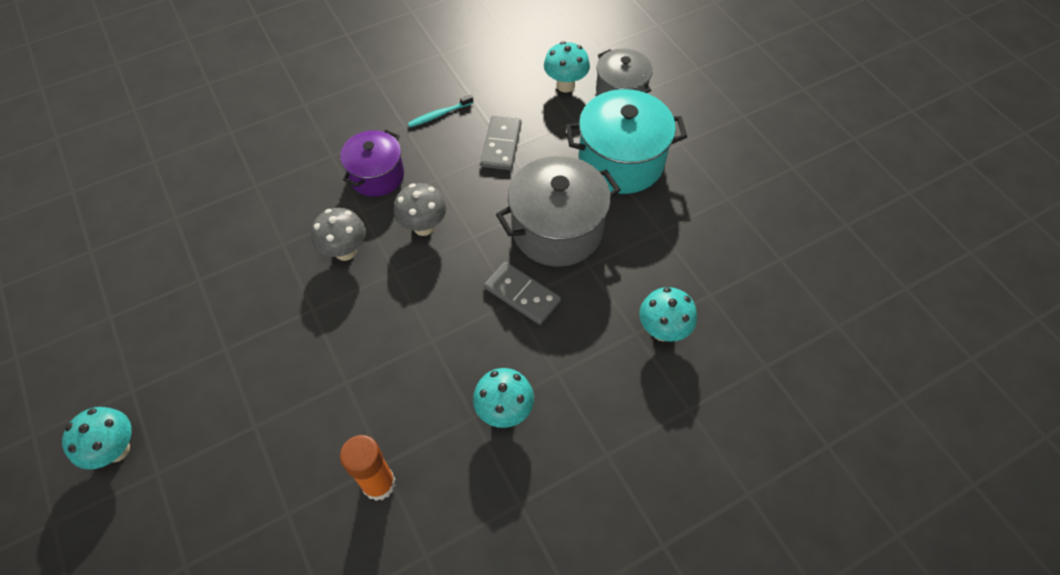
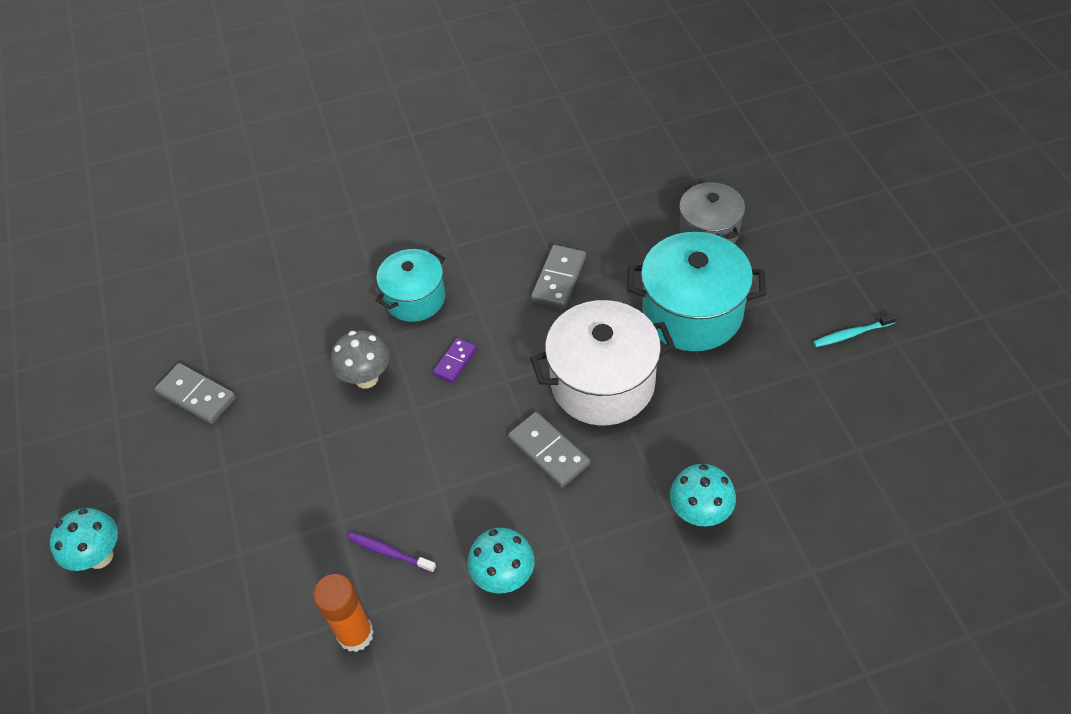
camera: 15 degrees right, 5 degrees down
(186, 286) = (196, 395): none -> grey domino
(377, 175) = (415, 298): purple pot -> turquoise pot
(396, 404) = (389, 552): none -> purple toothbrush
(423, 227) = (455, 361): grey mushroom -> purple domino
(439, 115) = (496, 237): turquoise toothbrush -> turquoise toothbrush (851, 334)
(557, 230) = (602, 383): grey pot -> white pot
(565, 85) = (645, 217): turquoise mushroom -> none

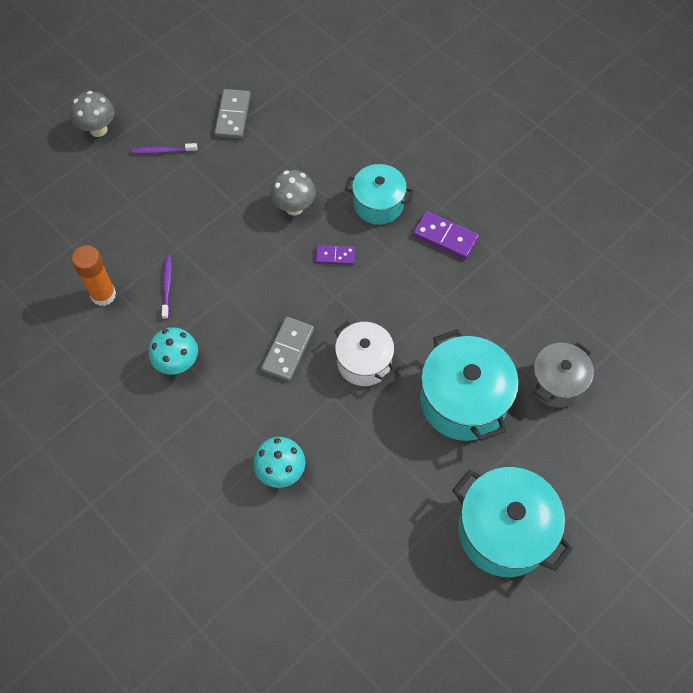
camera: 60 degrees right, 10 degrees up
(100, 556) = (98, 129): turquoise mushroom -> grey mushroom
(190, 490) = (163, 151): none -> purple toothbrush
(493, 256) = (445, 237): none -> purple domino
(558, 279) = (447, 292): grey domino -> none
(602, 383) = (364, 362): white pot -> white pot, size x0.63
(851, 334) = (504, 531): turquoise toothbrush -> turquoise pot

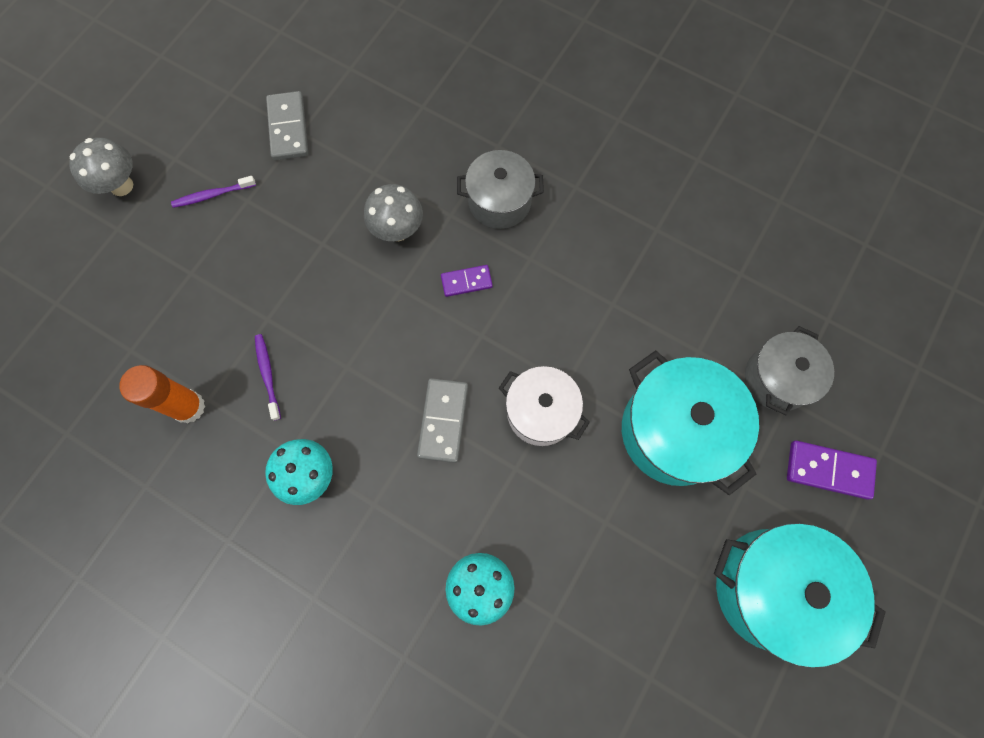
camera: 15 degrees left, 10 degrees up
(378, 204) = (499, 201): turquoise pot -> grey pot
(445, 237) = (592, 224): purple domino -> purple domino (828, 470)

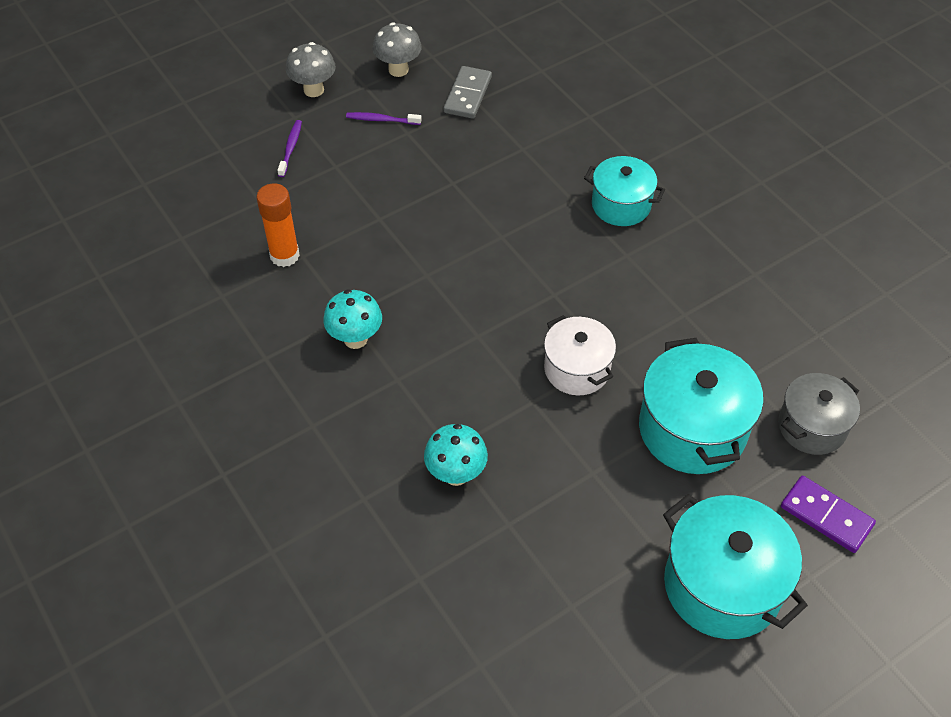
camera: 25 degrees right, 20 degrees down
(268, 375) = (359, 257): purple toothbrush -> purple toothbrush (290, 148)
(398, 230) = (521, 195): grey mushroom -> grey mushroom (398, 70)
(443, 421) = (487, 343): grey domino -> none
(466, 282) = (561, 252): purple domino -> none
(499, 201) = (621, 205): grey pot -> turquoise pot

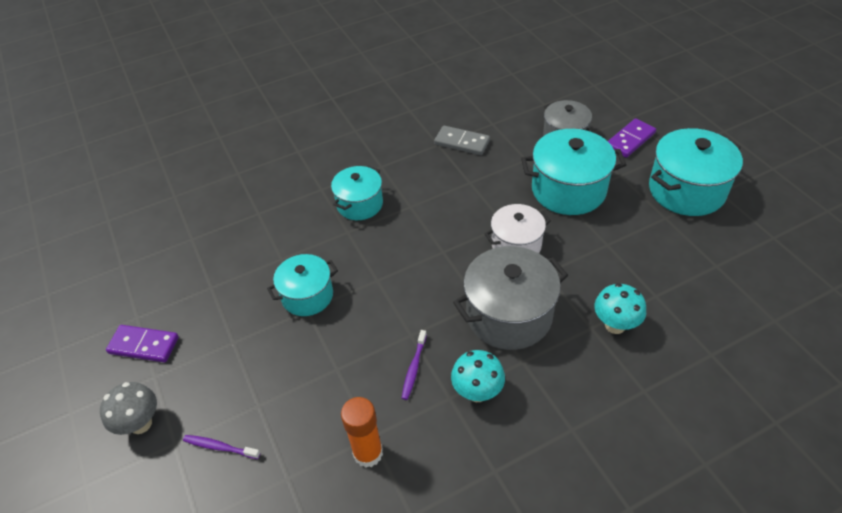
camera: 80 degrees left, 5 degrees down
(382, 120) = (208, 362): purple toothbrush -> purple toothbrush (414, 368)
(398, 70) = (144, 345): grey mushroom -> purple domino
(462, 364) = (509, 315): none -> grey pot
(467, 95) = (201, 292): grey domino -> grey domino (462, 142)
(472, 179) = (307, 296): none -> turquoise pot

